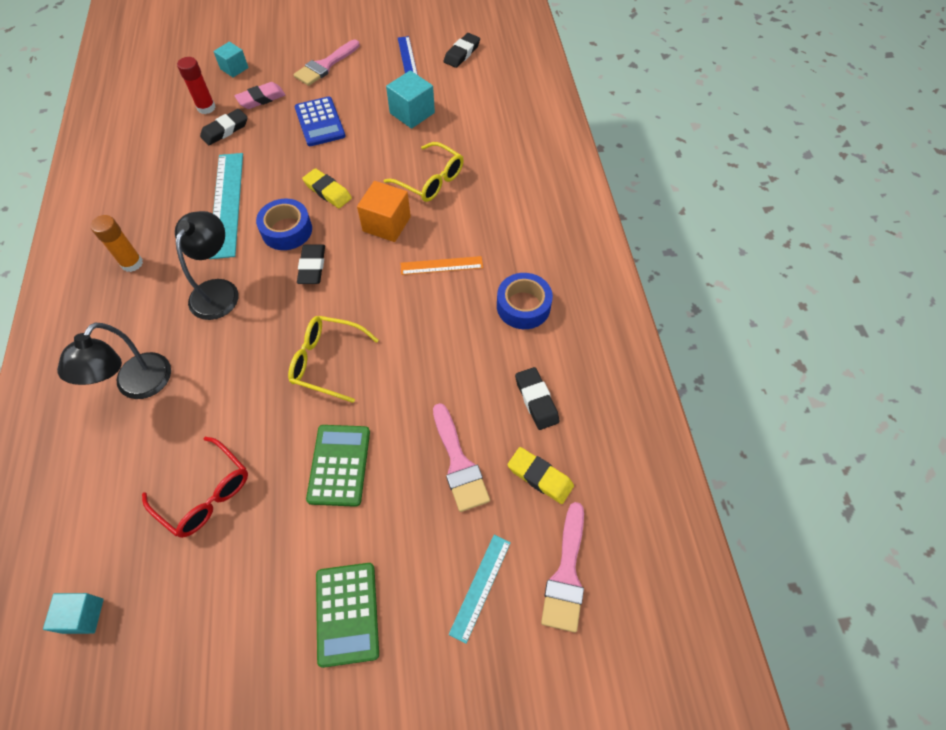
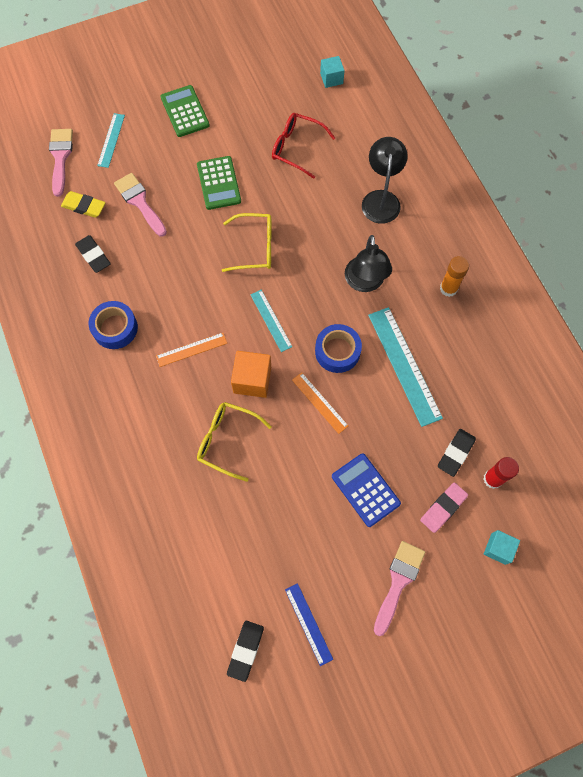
camera: 165 degrees right, 10 degrees up
(312, 267) = (299, 321): black eraser -> none
(327, 191) = (319, 402): yellow eraser -> orange ruler
(343, 275) = (271, 320): none -> turquoise ruler
(412, 113) = (273, 529): turquoise cube -> none

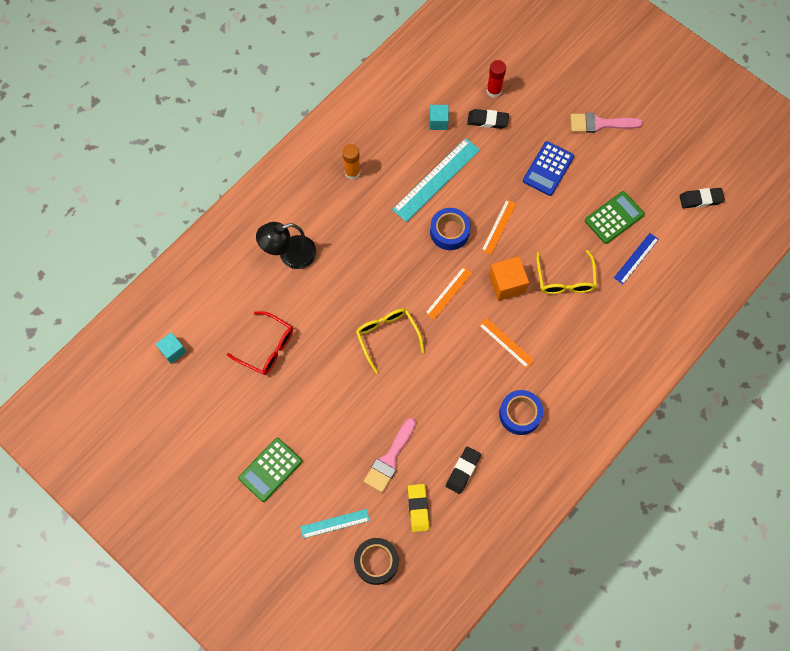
camera: 115 degrees left, 0 degrees up
(60, 157) = (376, 562): pink brush -> black tape
(219, 183) = (336, 398): green calculator -> green calculator (614, 217)
(271, 320) = (448, 293): turquoise ruler -> orange ruler
(296, 148) = (267, 348): red glasses -> red glasses turned 60 degrees counterclockwise
(308, 624) = (660, 168): blue ruler -> blue ruler (636, 258)
(365, 282) = (378, 236): black lamp -> none
(443, 508) = (533, 114): pink eraser -> none
(498, 548) = (541, 72): turquoise cube -> turquoise cube (438, 122)

